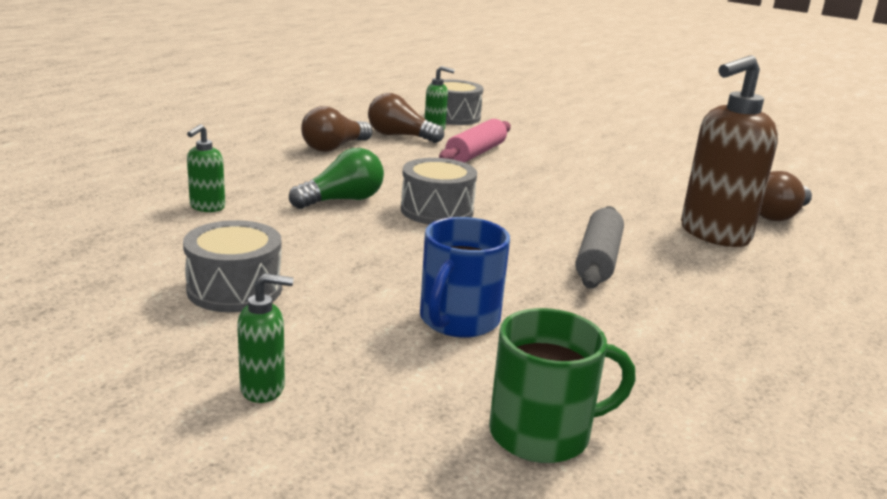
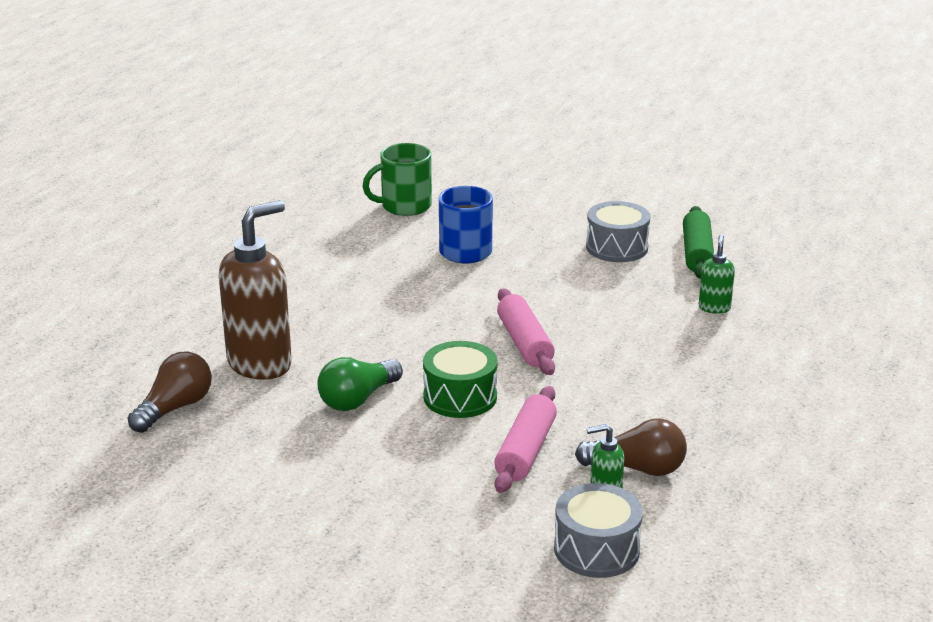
camera: 170 degrees right, 5 degrees up
(136, 263) = (697, 253): none -> green rolling pin
(263, 389) = (549, 203): green soap dispenser -> none
(334, 147) = (692, 422): brown light bulb -> none
(342, 200) = (615, 338): green light bulb -> green light bulb (357, 399)
(437, 210) = (525, 343): grey drum -> pink rolling pin
(517, 185) = (460, 397): none -> green drum
(598, 260) = (373, 314): grey rolling pin -> none

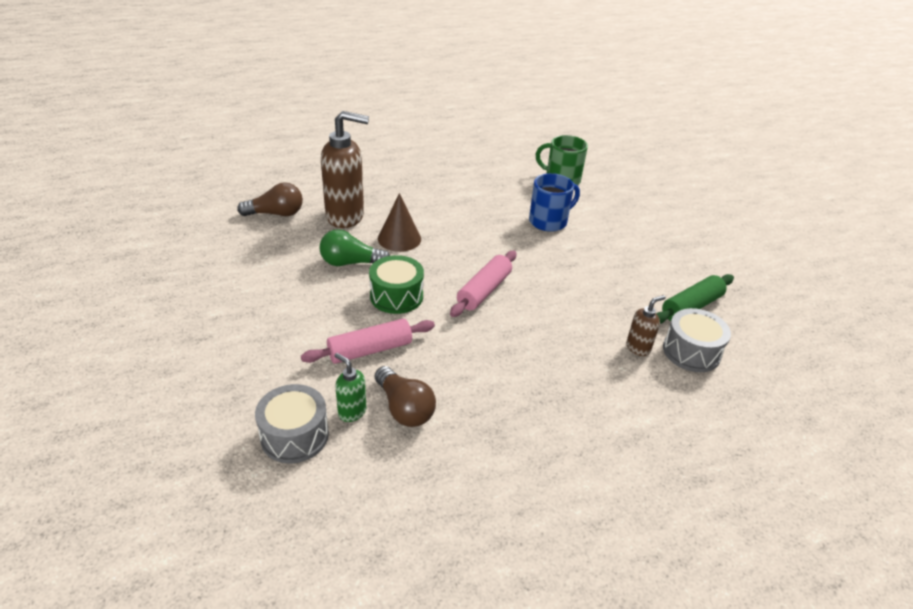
camera: 45 degrees right, 10 degrees up
(359, 349) = (399, 238): none -> brown cone
(617, 247) = (643, 271): grey drum -> grey drum (691, 352)
(714, 308) = (638, 348): green soap dispenser -> brown soap dispenser

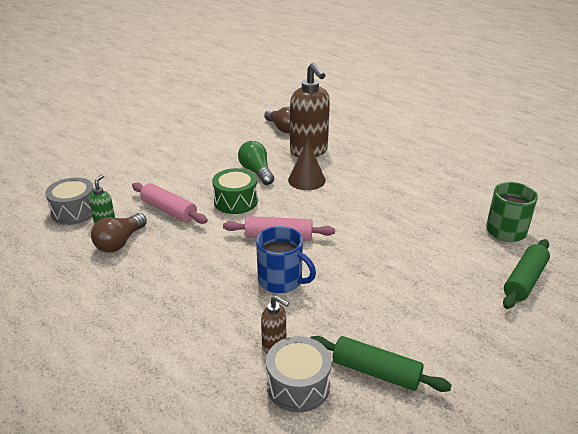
camera: 65 degrees right, 5 degrees down
(549, 221) = (420, 242): blue mug -> blue mug (281, 280)
(625, 201) = (524, 280): none -> green rolling pin

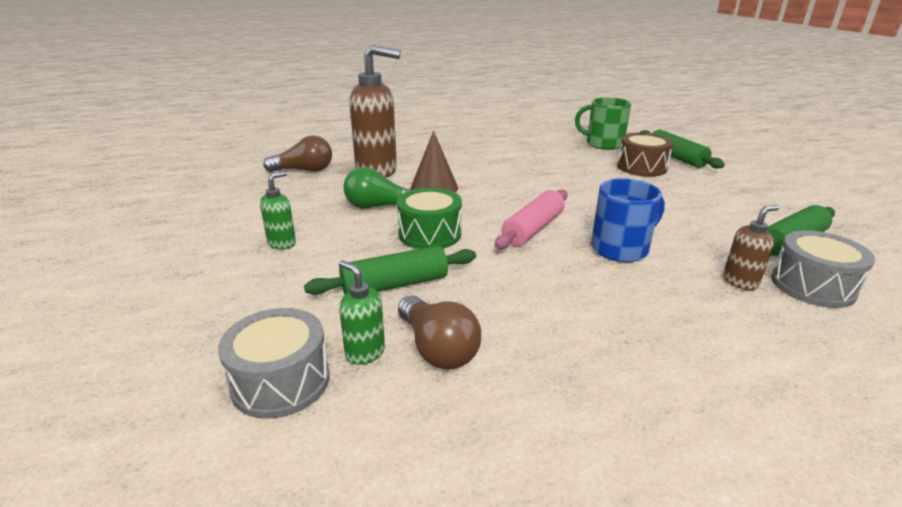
camera: 60 degrees left, 5 degrees down
(169, 210) = (395, 285): pink rolling pin -> green rolling pin
(185, 162) = (282, 243): none -> green soap dispenser
(466, 263) = (641, 167): none -> brown drum

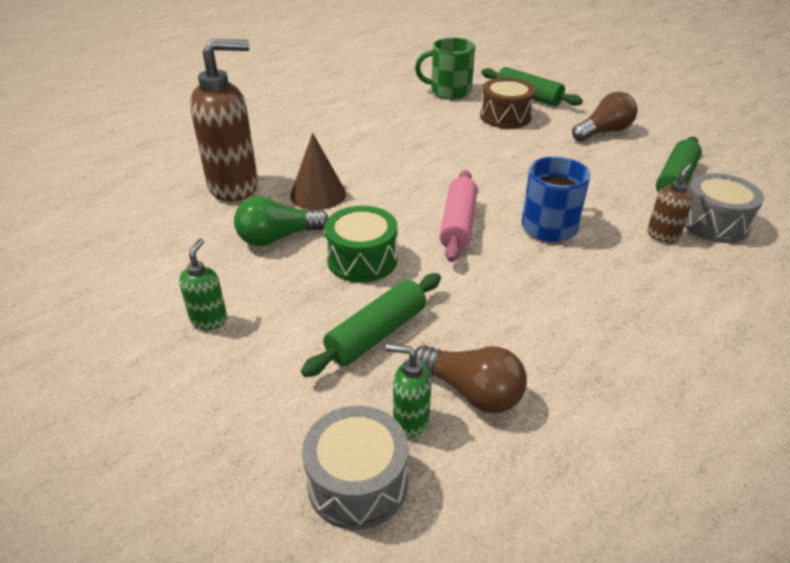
camera: 25 degrees left, 10 degrees up
(304, 170) = (140, 206): brown light bulb -> brown light bulb (604, 132)

